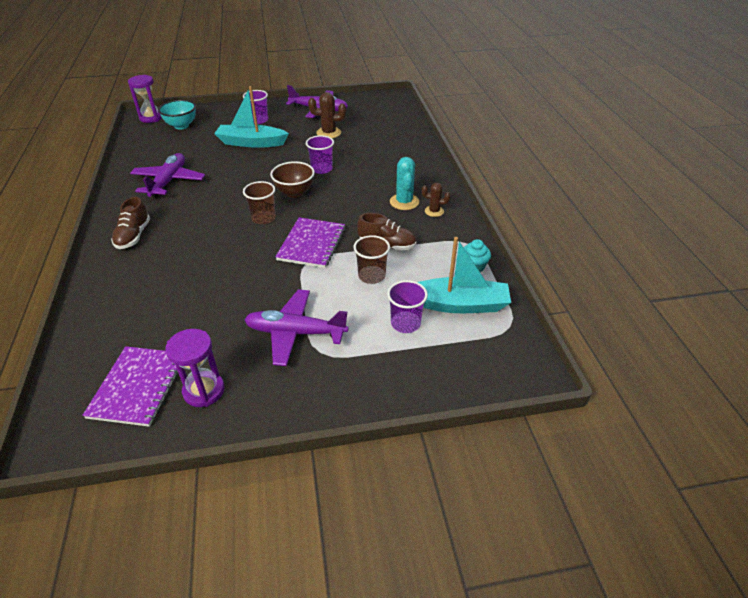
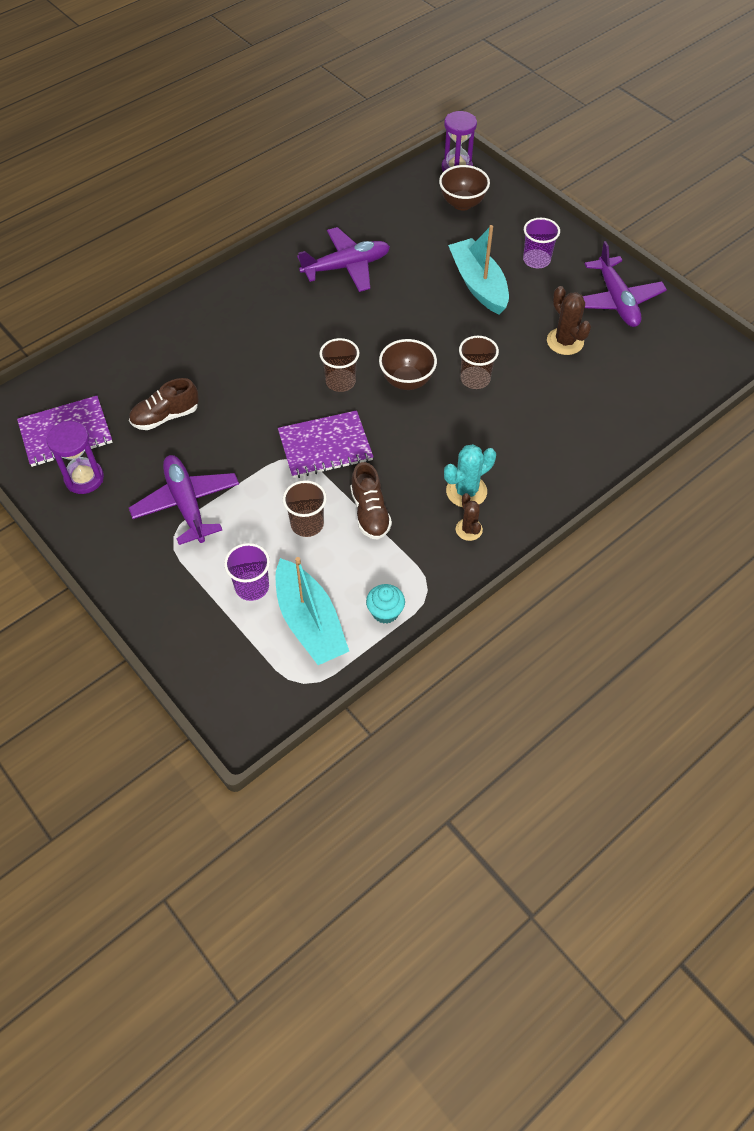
camera: 60 degrees right, 15 degrees up
(133, 236) = (241, 302): brown shoe -> brown shoe (165, 416)
(181, 126) = (462, 203): turquoise bowl -> brown bowl
(321, 169) = (475, 379): purple cup -> brown cup

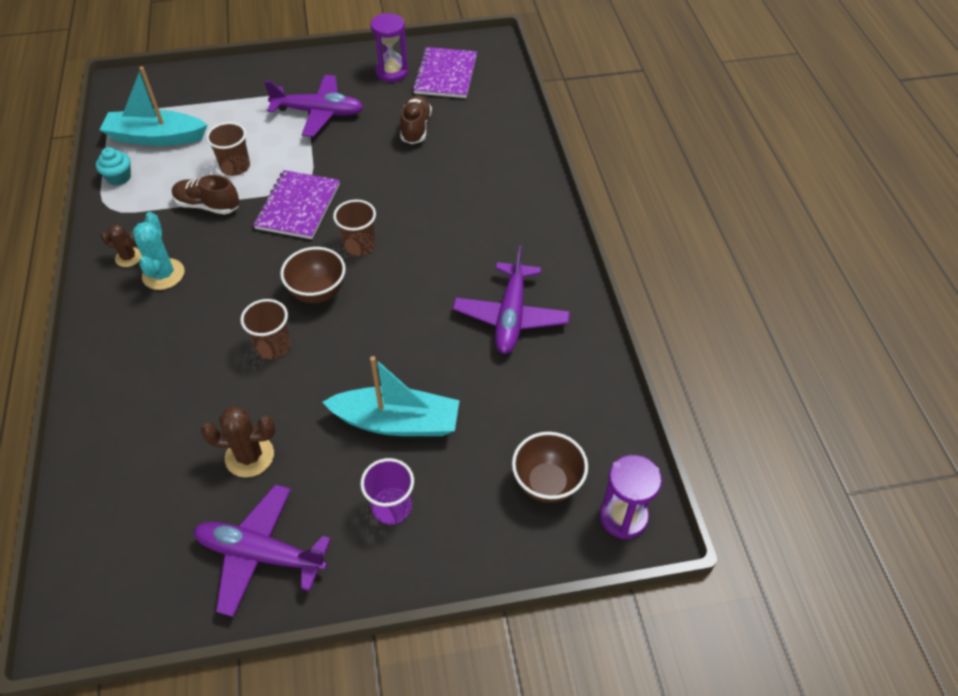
camera: 120 degrees right, 5 degrees down
(252, 587) = (214, 120): purple cup -> none

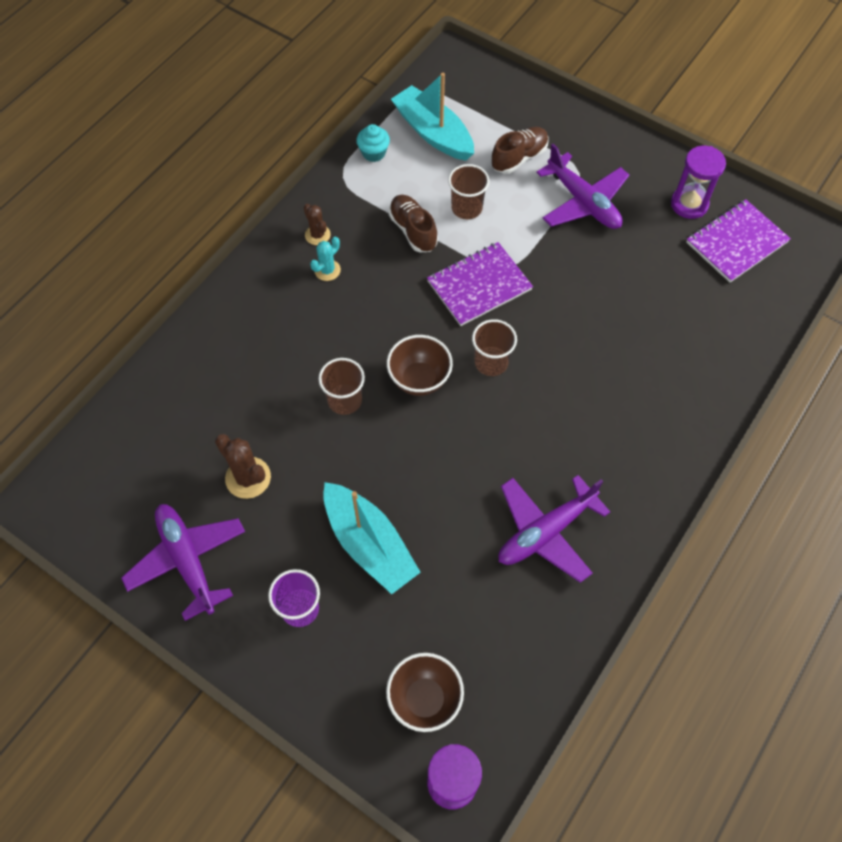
camera: 45 degrees right, 10 degrees up
(163, 274) = (327, 270): turquoise cactus -> turquoise cactus, size x0.64
(416, 128) = (651, 281): brown shoe -> brown shoe (519, 157)

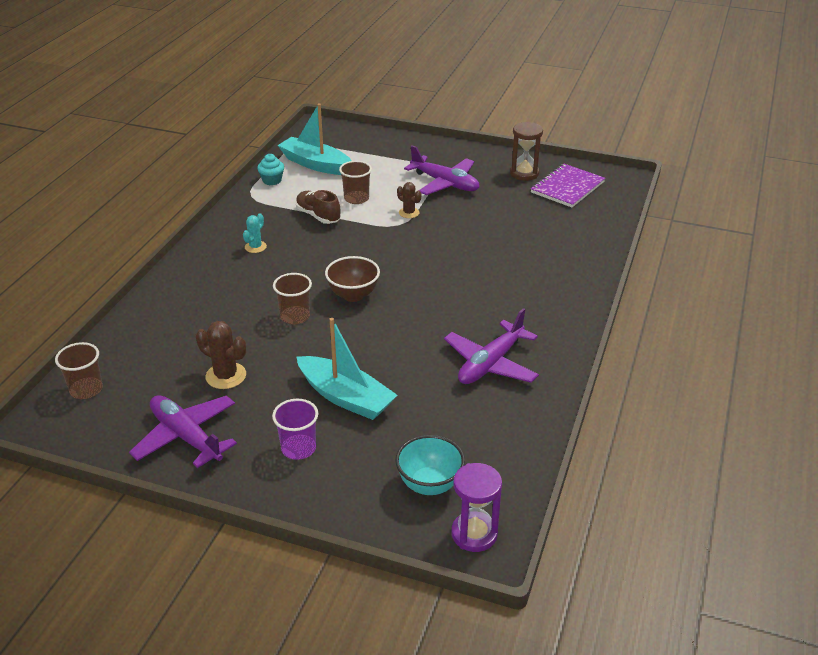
camera: 15 degrees left, 25 degrees down
(317, 235) = (241, 229): brown cactus -> brown cactus (409, 213)
(424, 699) = (429, 484): brown bowl -> turquoise bowl
(479, 285) = (382, 237): purple notebook -> none
(491, 362) = (408, 276): brown cup -> brown cup (86, 389)
(519, 157) = (387, 168): brown shoe -> none
(689, 204) = (524, 173): purple hourglass -> brown hourglass

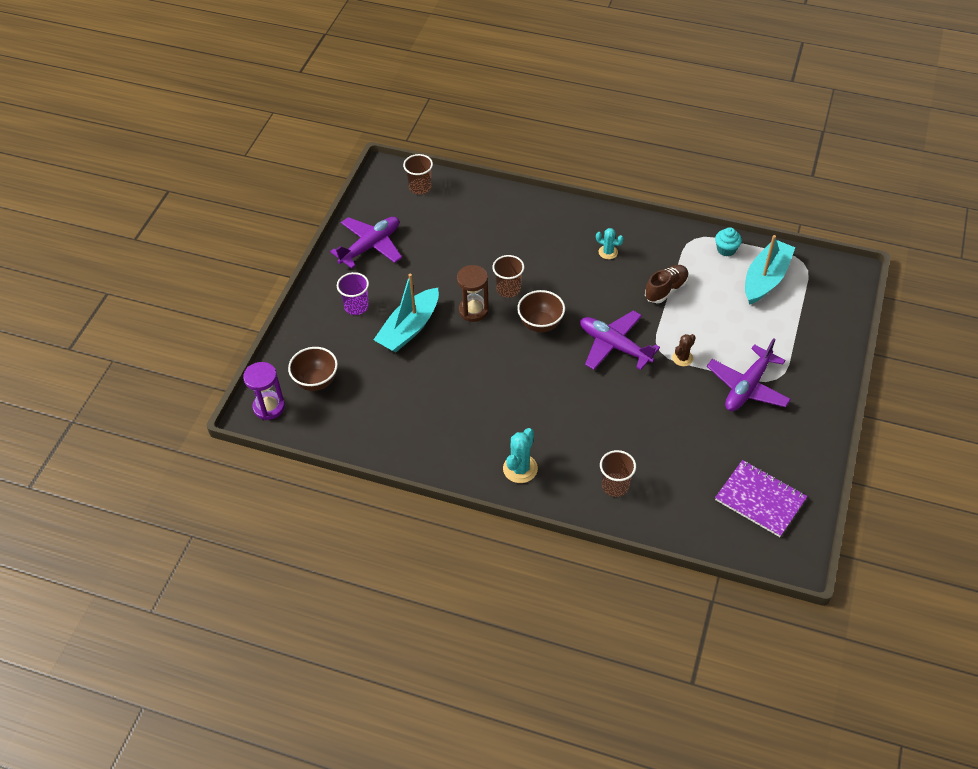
camera: 90 degrees right, 15 degrees up
(226, 376) = (434, 257): brown cactus -> none
(356, 198) = (703, 316): brown cup -> brown cup (615, 485)
(429, 484) = (316, 381): turquoise bowl -> brown bowl
(490, 364) = (449, 420): purple plane -> purple plane (614, 346)
(524, 173) = (783, 459): brown hourglass -> brown hourglass (473, 310)
(552, 314) = (520, 469): none -> turquoise cactus

